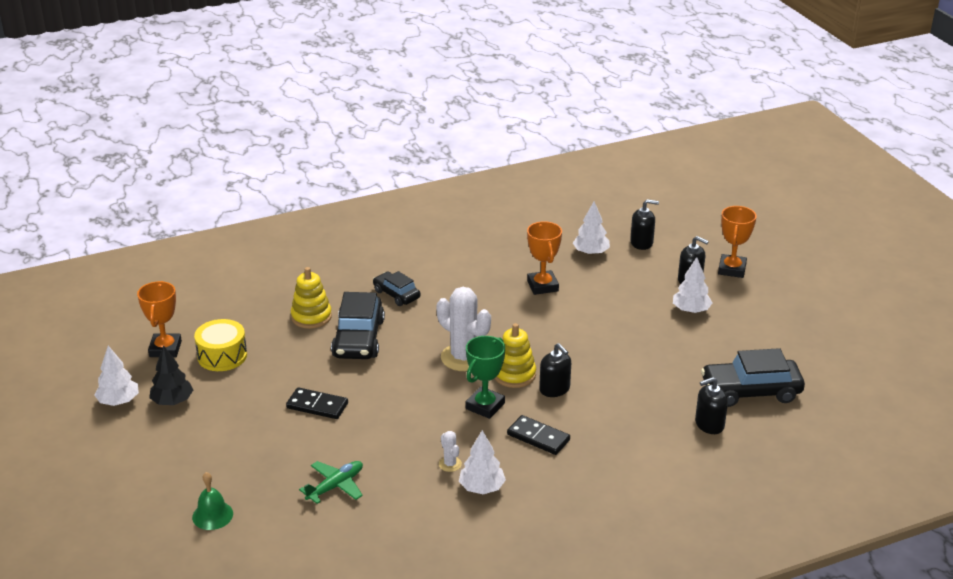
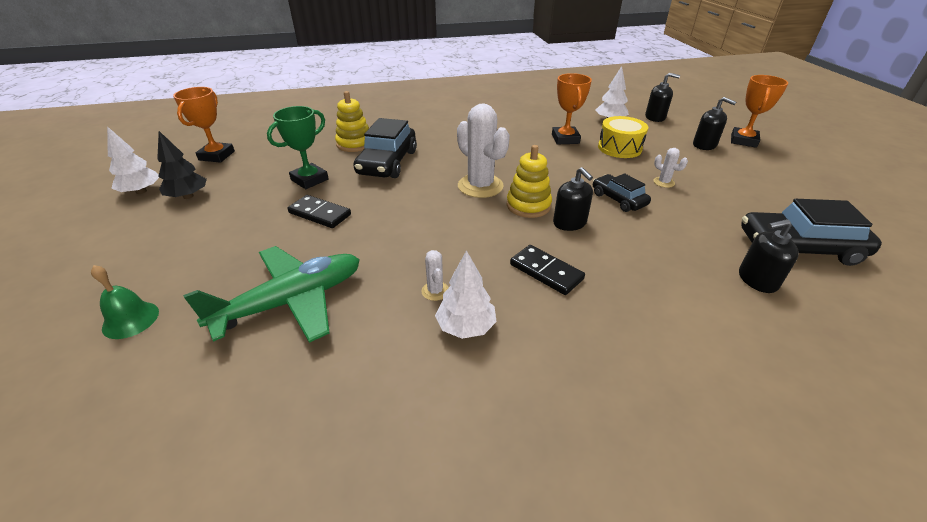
camera: 10 degrees right, 5 degrees up
(222, 356) = (260, 165): yellow drum -> yellow drum (619, 148)
(335, 486) = (292, 301): green plane -> green plane, size x1.77
(396, 294) = (434, 135): black car -> black car (618, 199)
(485, 406) = (491, 232): green trophy -> green trophy (309, 180)
(643, 334) = (663, 182): none -> white cactus
(691, 310) = (710, 168): white tree -> none

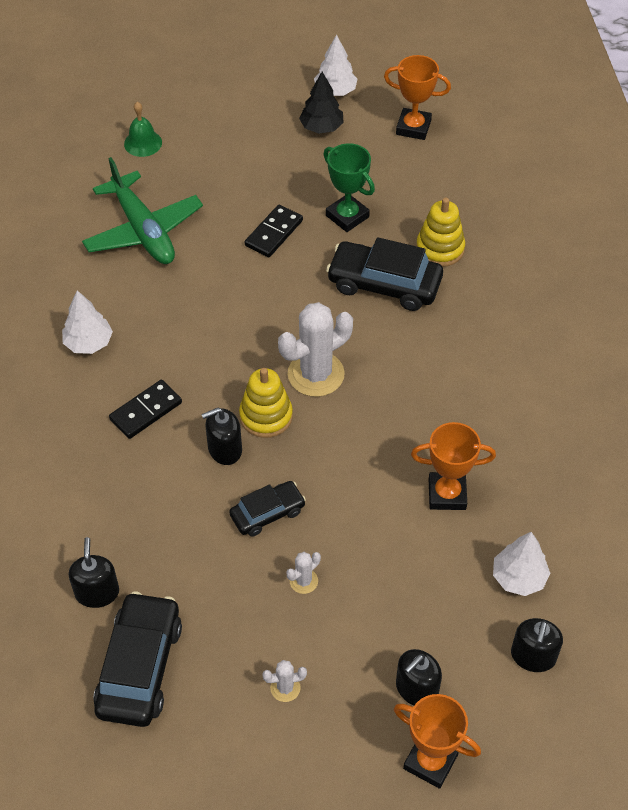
camera: 95 degrees right, 15 degrees up
(435, 291) = (136, 324): white cactus -> white cactus (285, 688)
(619, 148) = (412, 560): yellow drum -> none

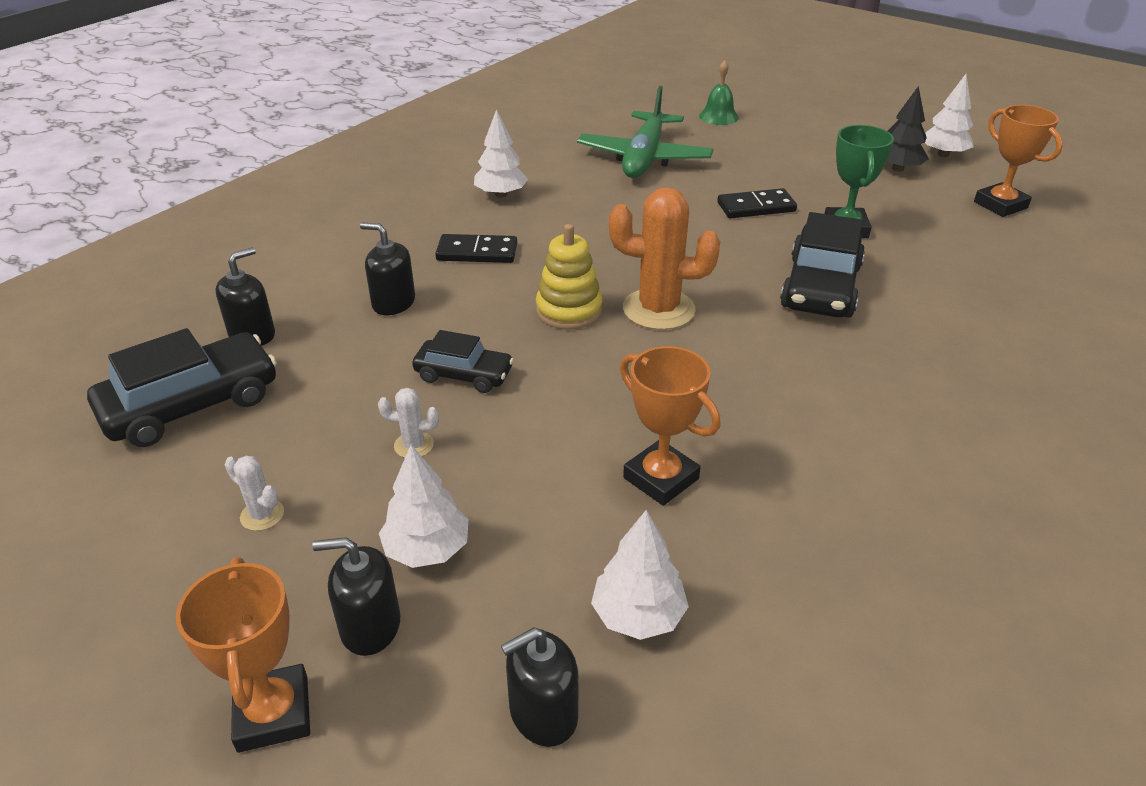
camera: 45 degrees right, 15 degrees down
(224, 449) = (499, 310): black soap dispenser -> black soap dispenser (393, 303)
(316, 374) = (658, 309): white cactus -> orange cactus
(384, 284) = (820, 287): black car -> black car turned 135 degrees counterclockwise
(390, 630) = (427, 549): none -> white tree
(440, 249) = (920, 292): yellow stacking toy -> none

